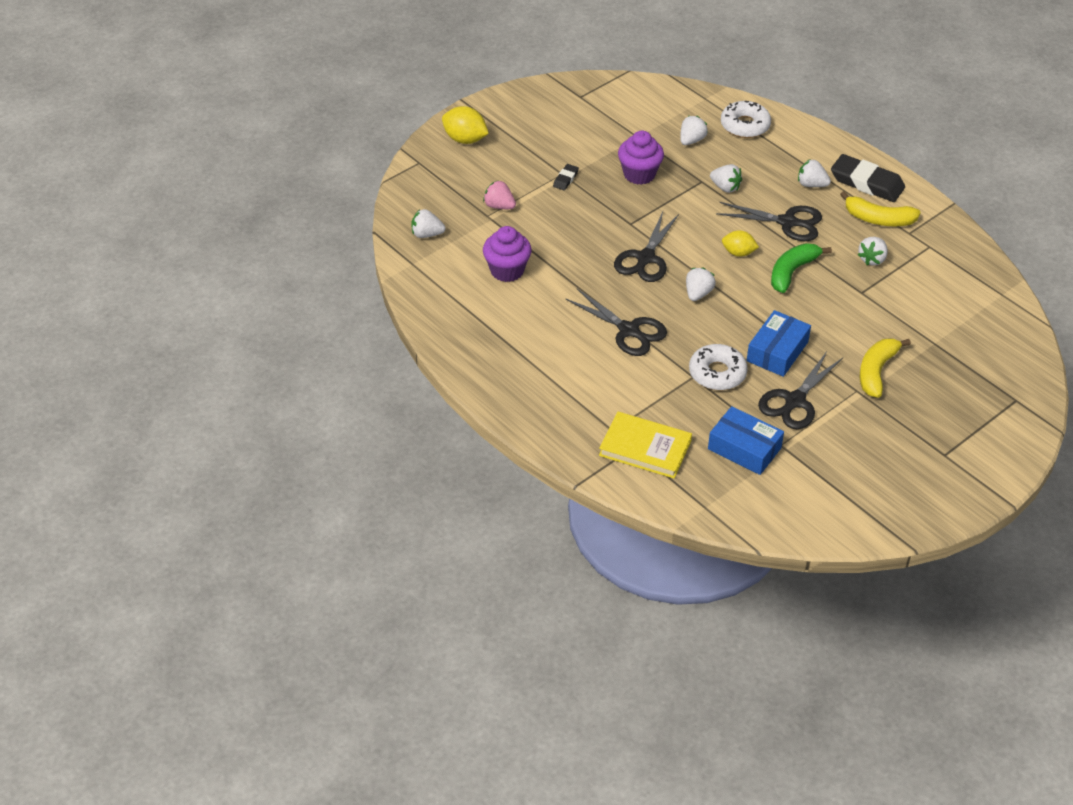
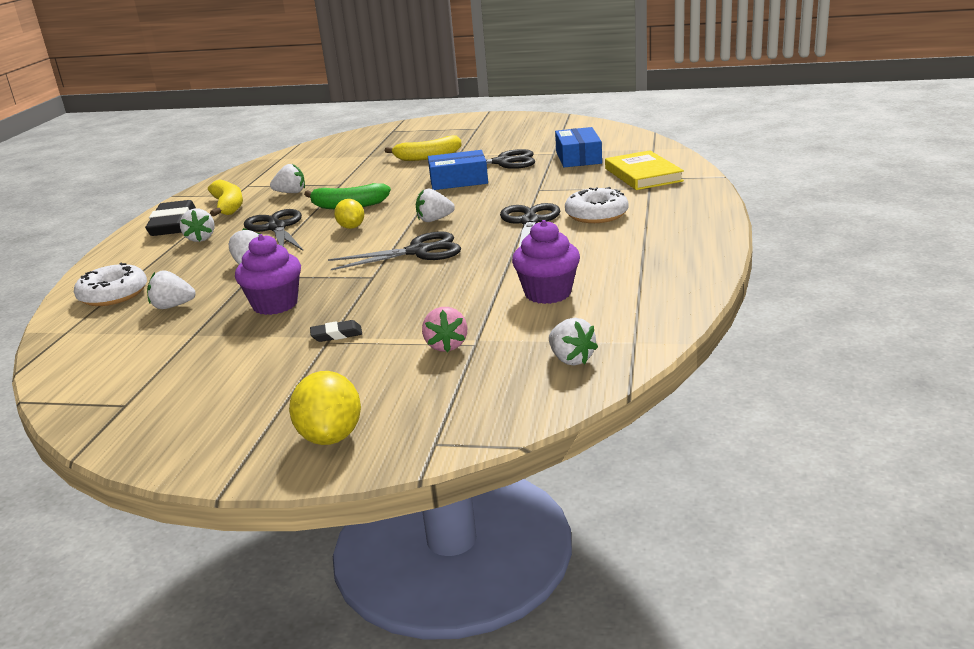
camera: 125 degrees left, 20 degrees down
(717, 373) = (519, 185): white donut -> white donut (596, 214)

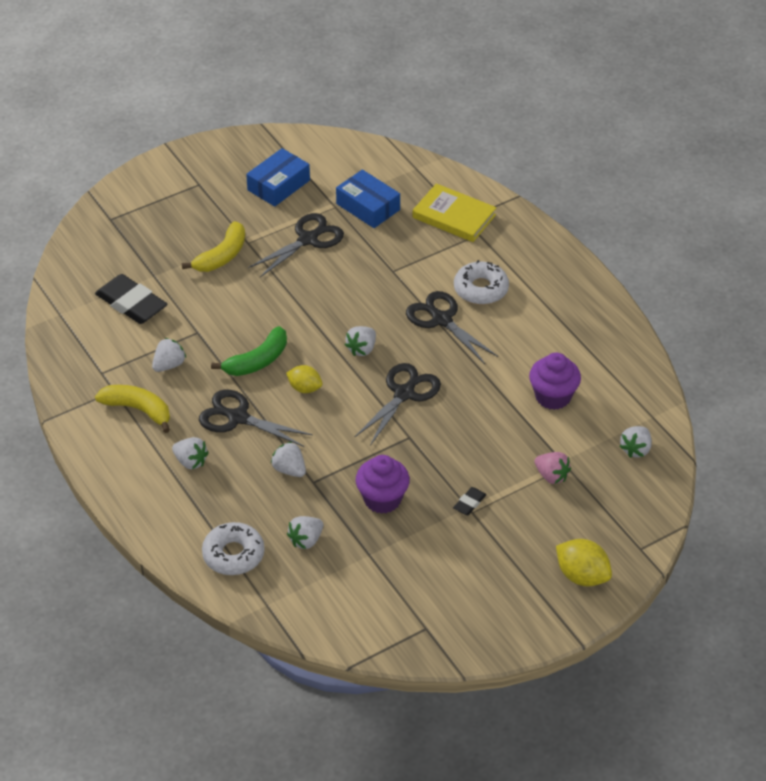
camera: 45 degrees left, 20 degrees up
(173, 224) = (127, 457): black eraser -> black eraser (131, 303)
(458, 180) = (306, 284): blue box -> blue box (278, 185)
(571, 359) = (635, 449): white strawberry -> white strawberry turned 105 degrees clockwise

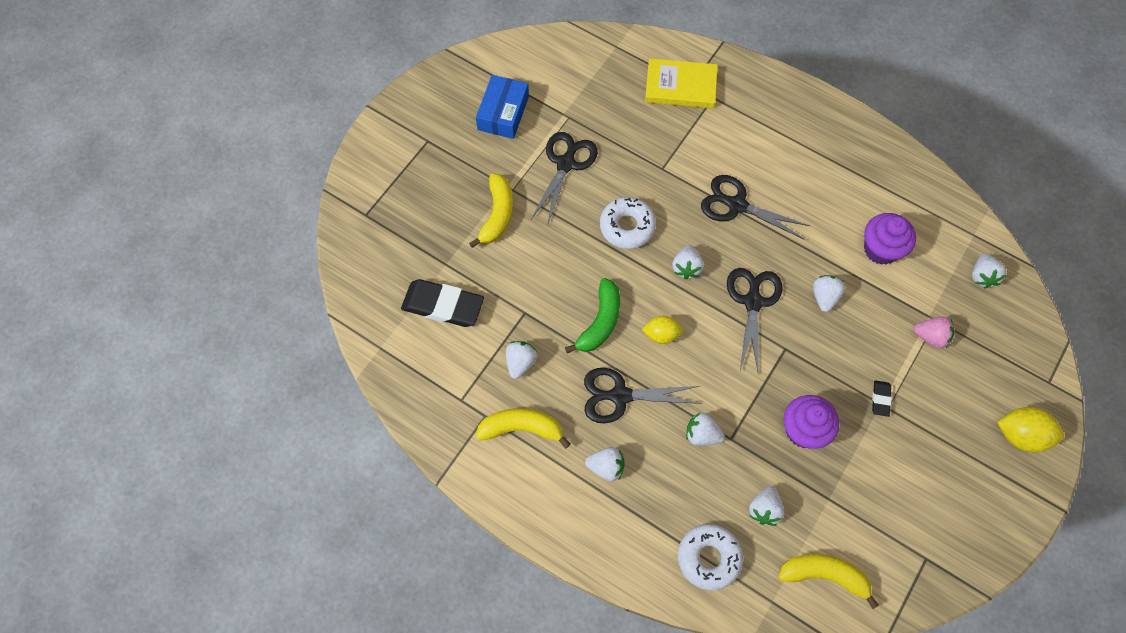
camera: 25 degrees left, 20 degrees up
(325, 604) = (824, 575): none -> yellow banana
(368, 207) = (598, 105): blue box -> none
(473, 413) = (824, 297): none -> white strawberry
(481, 289) = (750, 157): white donut -> white donut (627, 227)

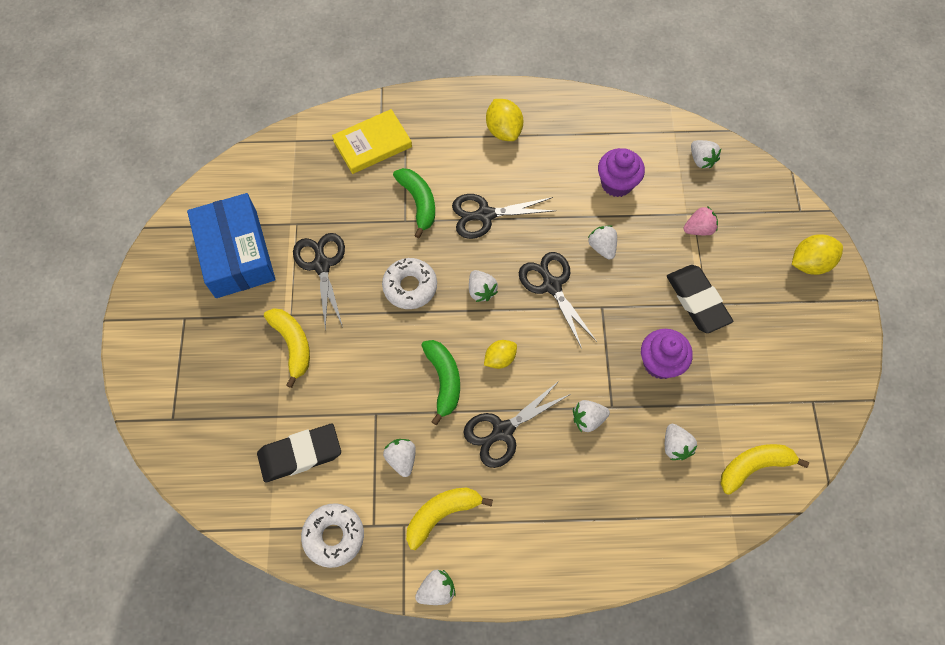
camera: 35 degrees left, 0 degrees up
(503, 113) = (236, 253): blue box -> blue box, size x1.57
(606, 467) = (533, 498): white strawberry -> white strawberry (436, 590)
(685, 160) = (418, 202): none -> green banana
(708, 558) = (662, 515): white donut -> white donut (334, 536)
(807, 141) = (503, 130): none -> yellow lemon
(880, 399) = (697, 301): black eraser -> black eraser, size x2.17

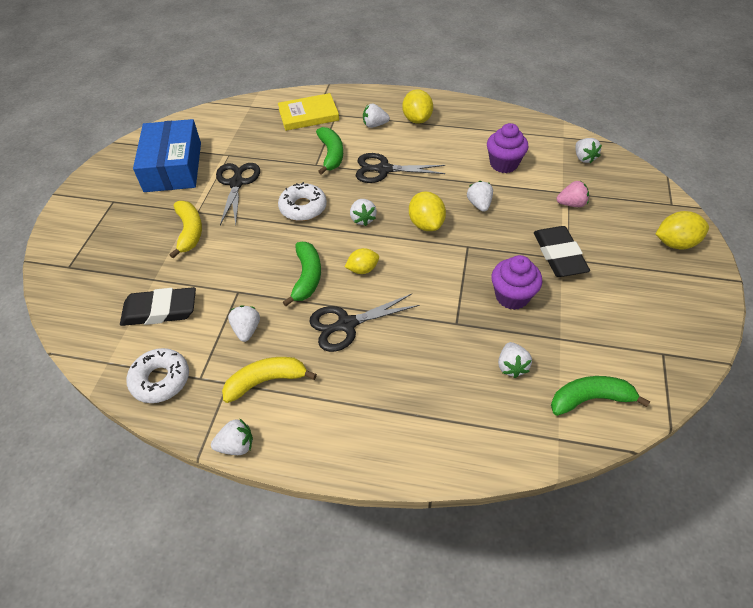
camera: 15 degrees right, 15 degrees down
(551, 285) = (426, 224): black scissors -> yellow lemon
(588, 419) = (430, 329): white strawberry -> white strawberry (374, 125)
(753, 466) = (590, 399): yellow banana -> green banana

